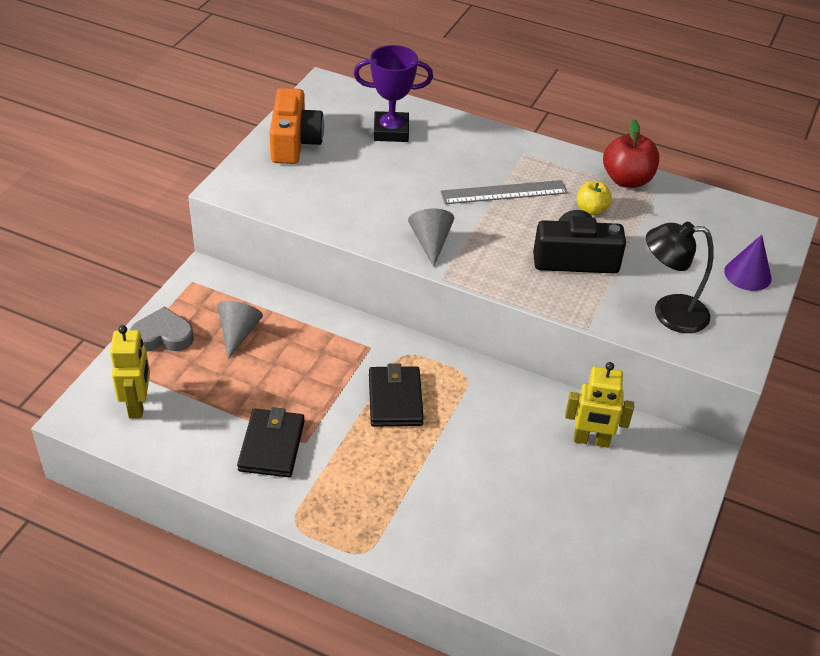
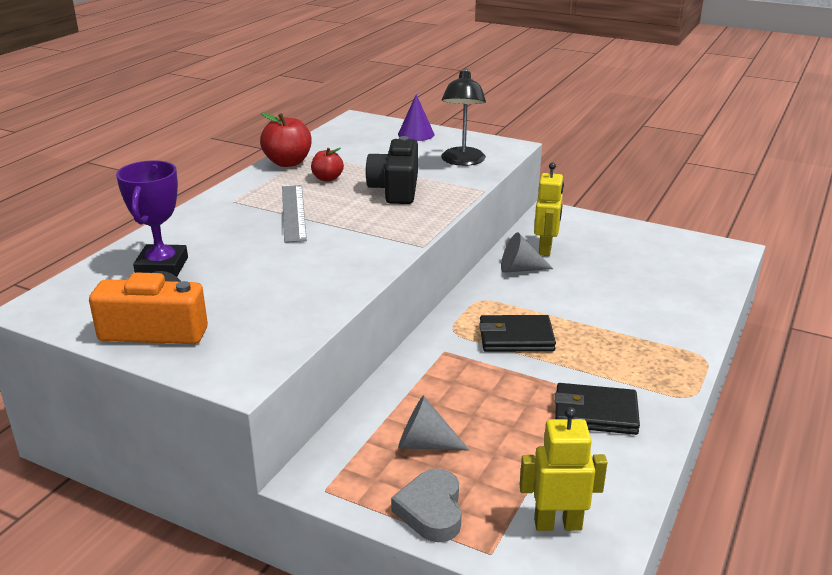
camera: 85 degrees left, 15 degrees down
(430, 242) = (368, 249): grey cone -> grey cone (520, 269)
(591, 209) = (327, 178): yellow apple -> red apple

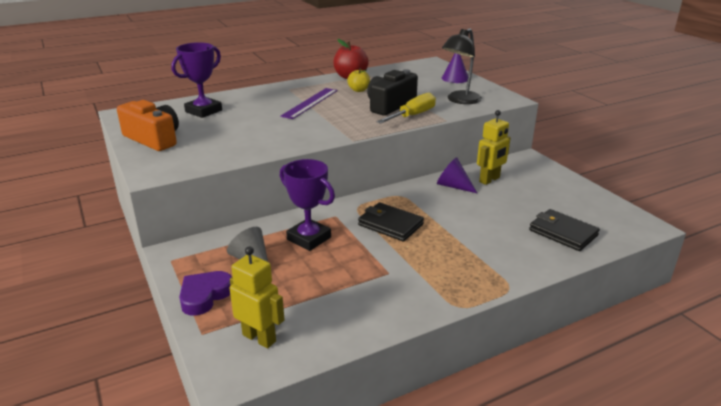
camera: 35 degrees right, 0 degrees up
(293, 212) = (310, 103): grey ruler -> purple ruler
(327, 178) = (359, 90): red apple -> yellow apple
(431, 510) = (205, 296): grey heart -> purple heart
(441, 194) = (413, 115): none -> yellow screwdriver
(452, 390) = (309, 238): none -> purple trophy
(520, 269) = (453, 186): grey cone -> purple cone
(595, 413) = (376, 288): black wallet -> black wallet (563, 233)

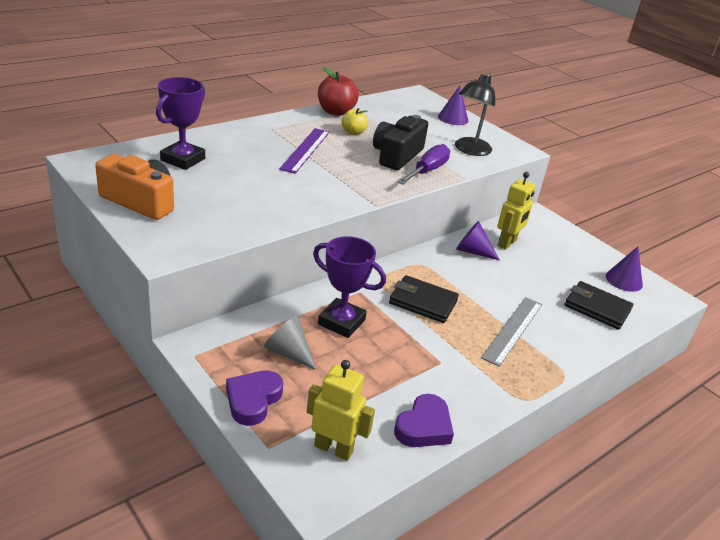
camera: 15 degrees left, 5 degrees up
(351, 325) = (424, 427): none -> purple heart
(413, 115) = (427, 171): yellow screwdriver -> purple screwdriver
(469, 249) = (512, 330): none -> grey ruler
(599, 210) = (624, 280): none -> purple cone

